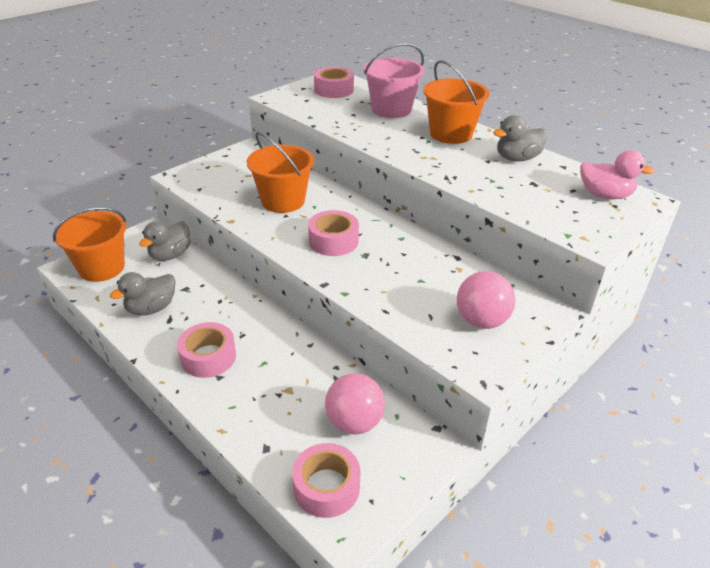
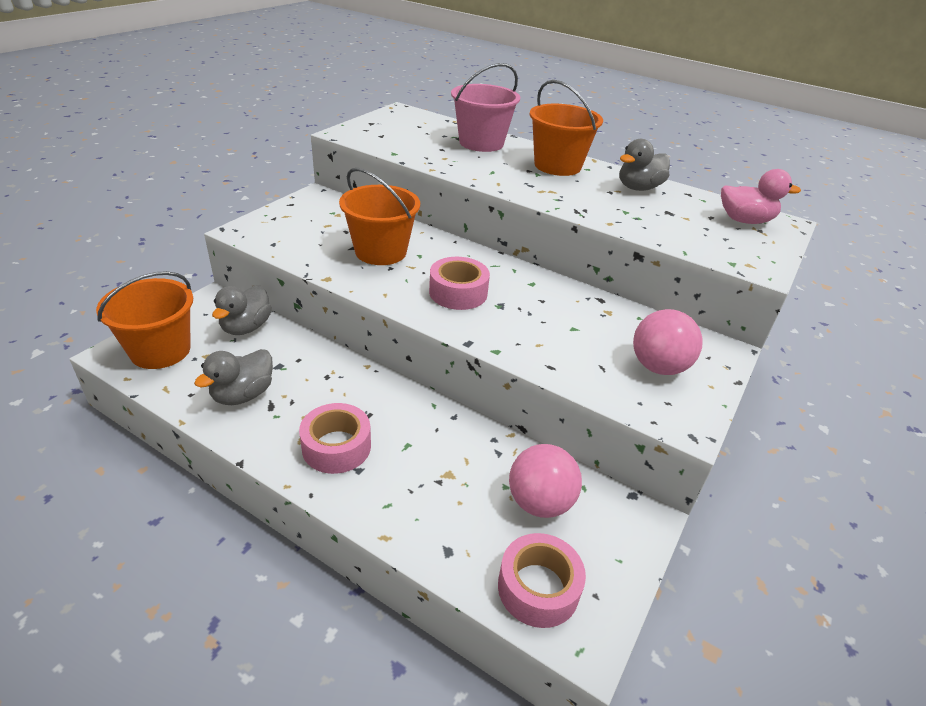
camera: 15 degrees left, 0 degrees up
(334, 90) = (407, 124): pink tape -> none

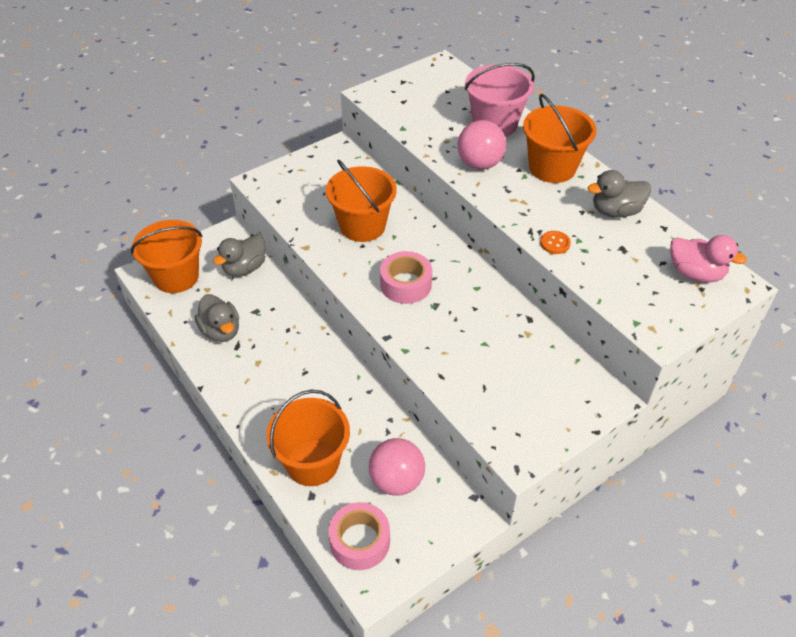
camera: 25 degrees right, 10 degrees up
(243, 395) = (221, 331): grey duck -> grey duck turned 90 degrees counterclockwise
(336, 447) = (270, 393): pink tape -> none
(429, 511) = (312, 462): none -> orange bucket
(607, 216) = (555, 243): none -> orange button
(658, 367) = (534, 399): pink ball -> pink ball (480, 164)

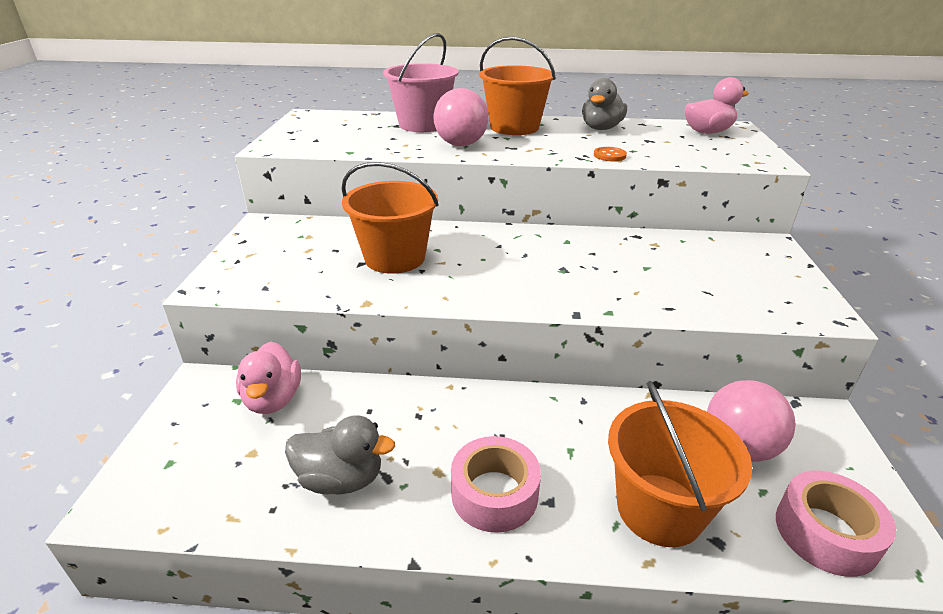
camera: 50 degrees left, 15 degrees down
(176, 277) = (182, 472): orange bucket -> none
(244, 268) = (273, 399): grey duck -> pink duck
(406, 284) = (513, 271): pink tape -> pink tape (494, 494)

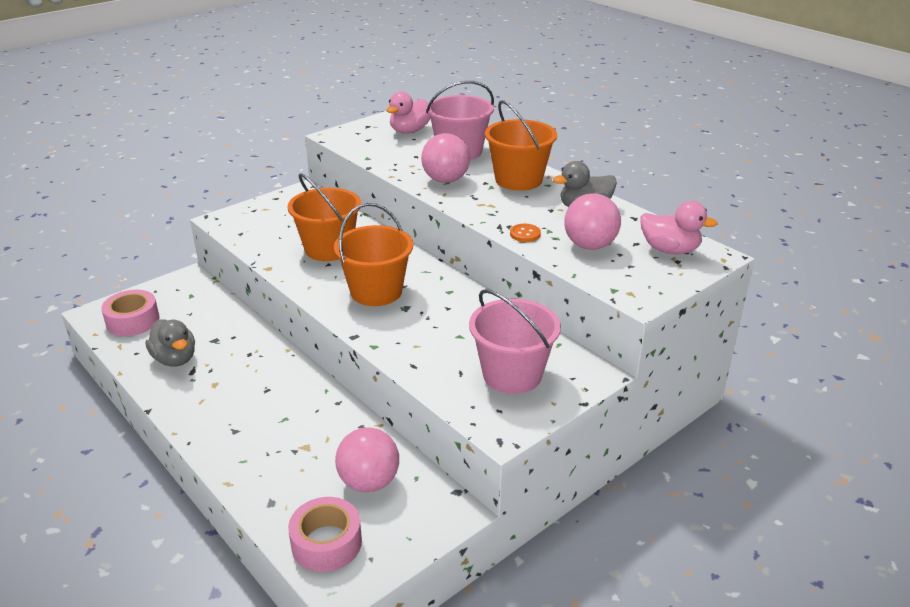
camera: 45 degrees right, 0 degrees up
(273, 399) = (204, 304): pink duck -> pink duck (409, 131)
(494, 494) = (219, 410): pink tape -> pink tape (133, 321)
(659, 509) = (273, 471): orange bucket -> orange bucket (376, 291)
(664, 146) = (590, 245): none -> pink ball
(737, 273) = (512, 374): none -> pink bucket

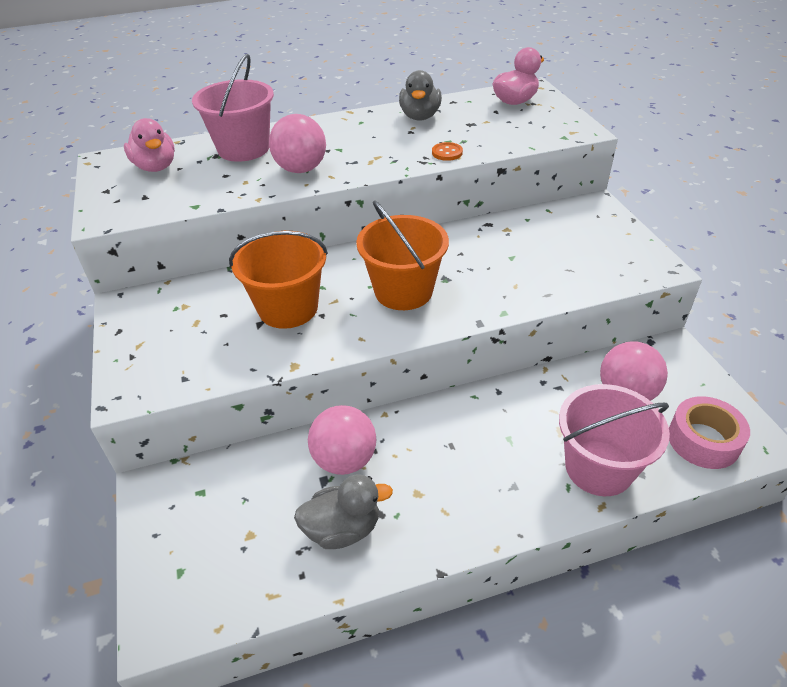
camera: 65 degrees left, 10 degrees up
(133, 321) = (217, 572): pink tape -> none
(512, 374) = (583, 243): pink bucket -> pink bucket (598, 467)
(518, 180) = (338, 133): orange bucket -> none
(590, 245) = (487, 129): pink ball -> pink ball (344, 460)

